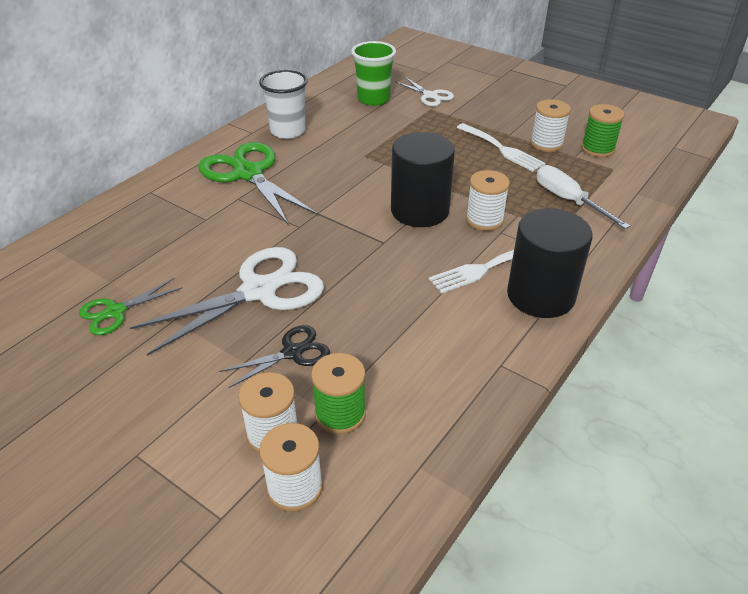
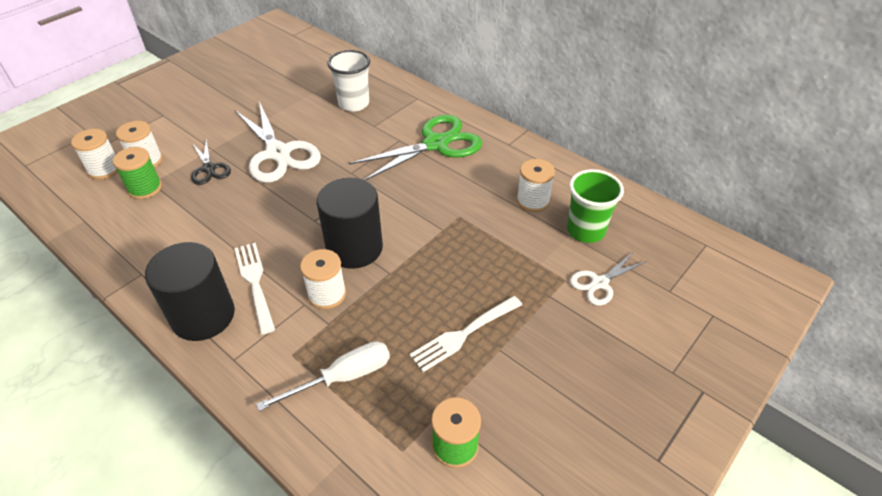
camera: 95 degrees right, 5 degrees up
(115, 312) = (282, 97): green scissors -> none
(288, 131) = (510, 166): white cup -> white cup (354, 104)
(546, 144) = (473, 386): white spool -> white spool (533, 201)

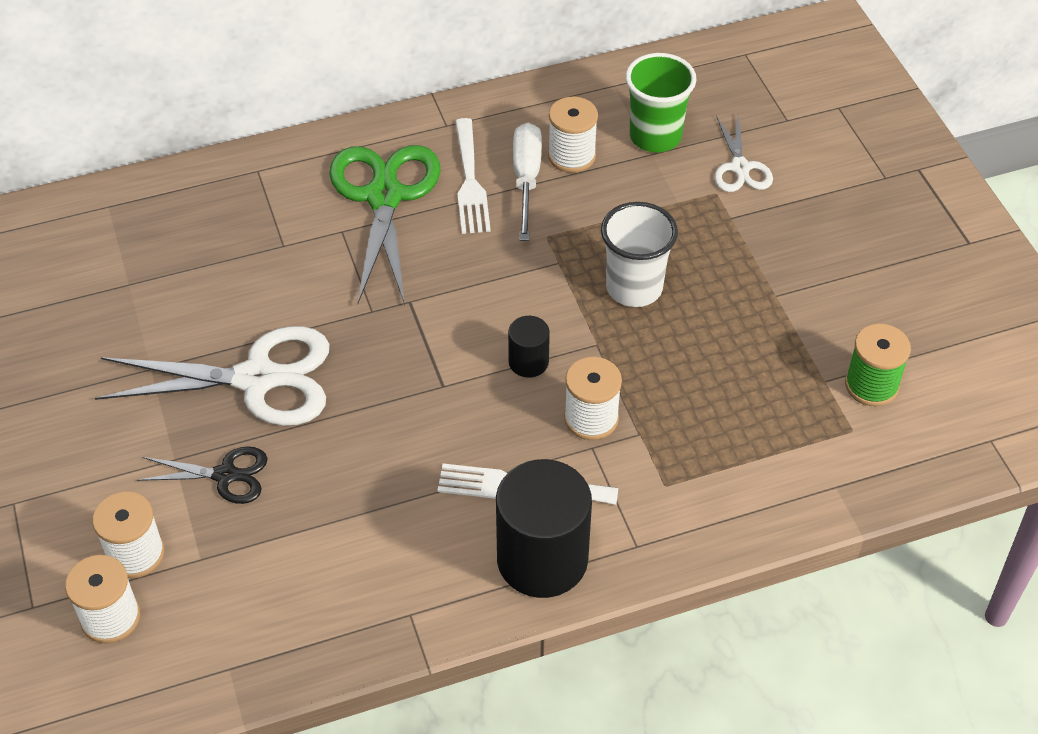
camera: 60 degrees left, 5 degrees up
(145, 188) = (210, 570): green spool -> none
(343, 377) = (729, 447): white screwdriver -> white screwdriver (526, 179)
(354, 104) = (206, 247): white cup -> white cup (634, 288)
(354, 248) = (528, 362): black cylinder -> black cylinder, size x0.48
(463, 334) = (736, 316): white fork -> white fork (470, 181)

